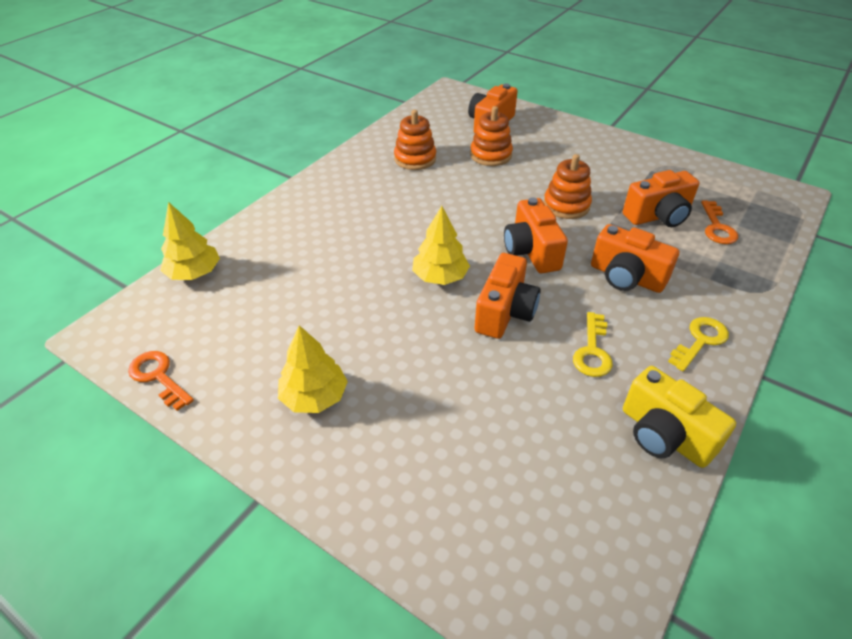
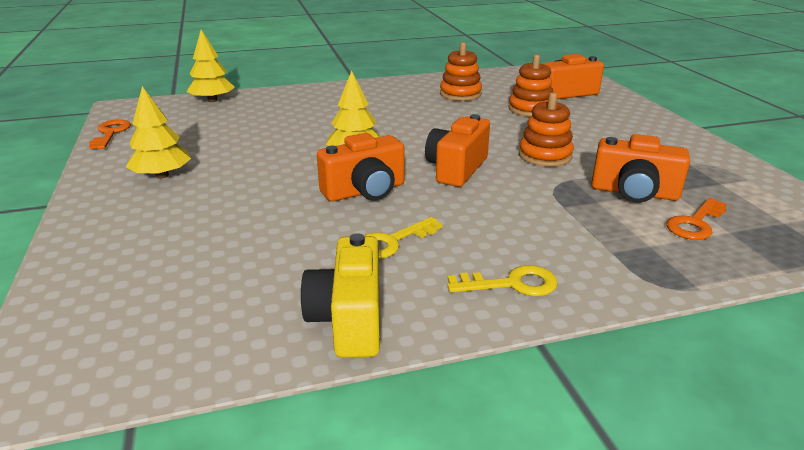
camera: 40 degrees right, 15 degrees down
(626, 277) = (517, 215): orange camera -> none

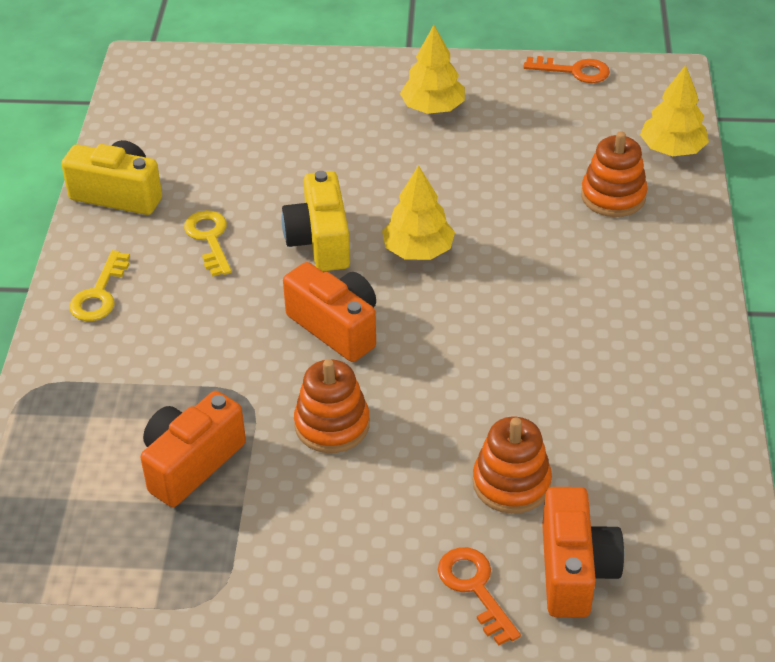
camera: 110 degrees right, 15 degrees up
(365, 191) = (320, 241): orange camera -> yellow camera
(460, 94) = (617, 418): orange stacking toy -> orange stacking toy (613, 196)
(695, 223) = (100, 479): orange key -> orange key (474, 588)

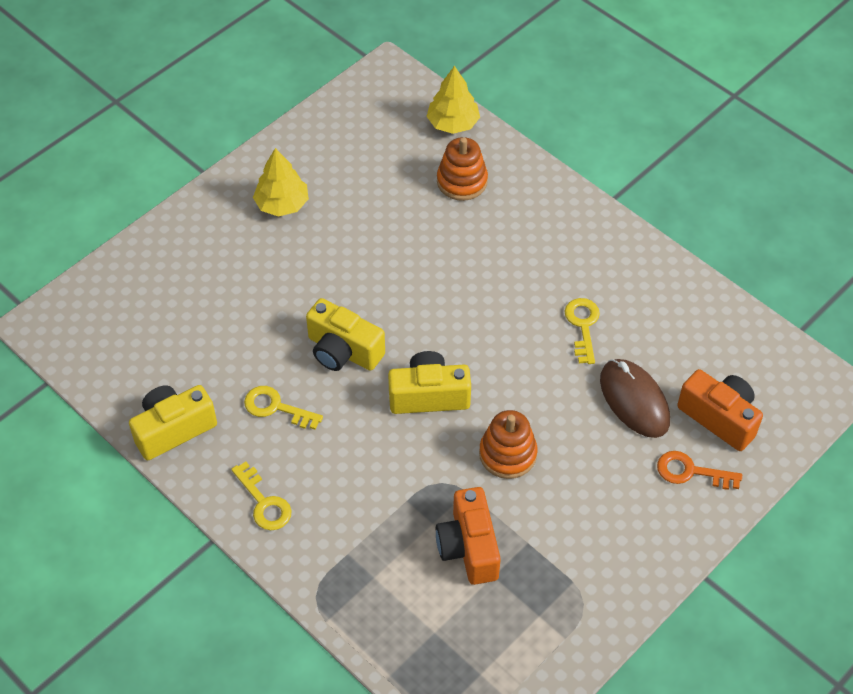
camera: 50 degrees left, 10 degrees up
(336, 327) = (429, 396): orange camera -> yellow camera
(418, 250) = (406, 308): yellow tree -> none
(511, 483) = (634, 400): orange stacking toy -> brown mouse
(555, 385) = (583, 326): none -> yellow key
(574, 71) = (330, 110): orange key -> none

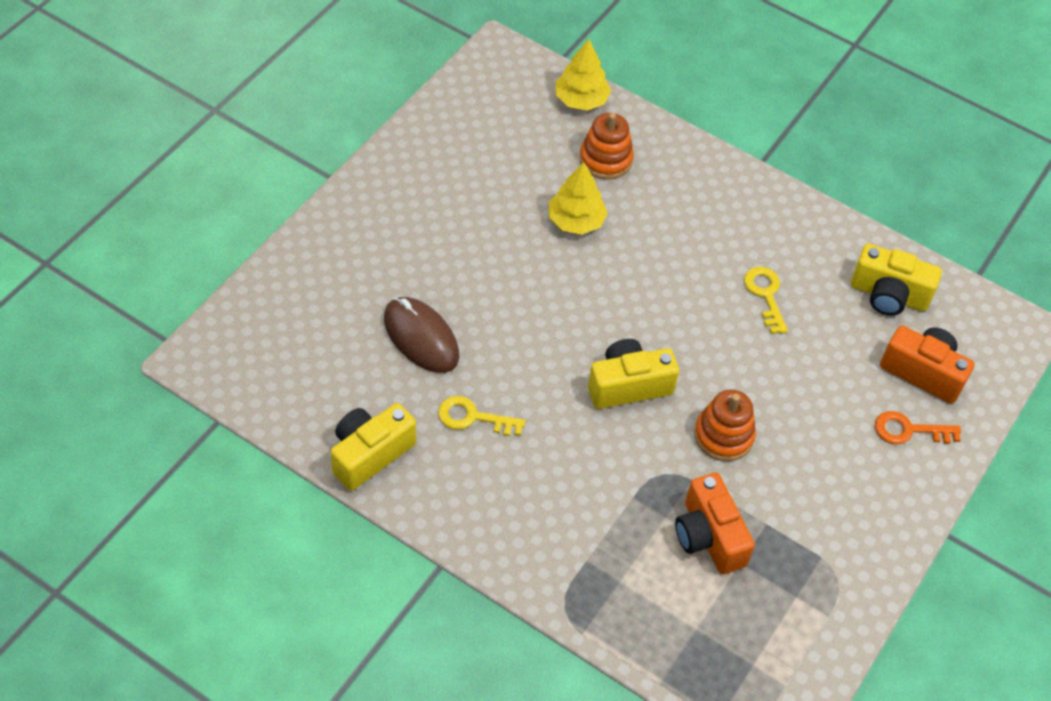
camera: 15 degrees left, 0 degrees up
(264, 502) = (486, 519): yellow key -> none
(282, 204) = (424, 202): yellow tree -> yellow tree (576, 221)
(343, 351) = (528, 349): yellow camera -> yellow camera (888, 295)
(634, 400) = (835, 365): brown mouse -> brown mouse (421, 337)

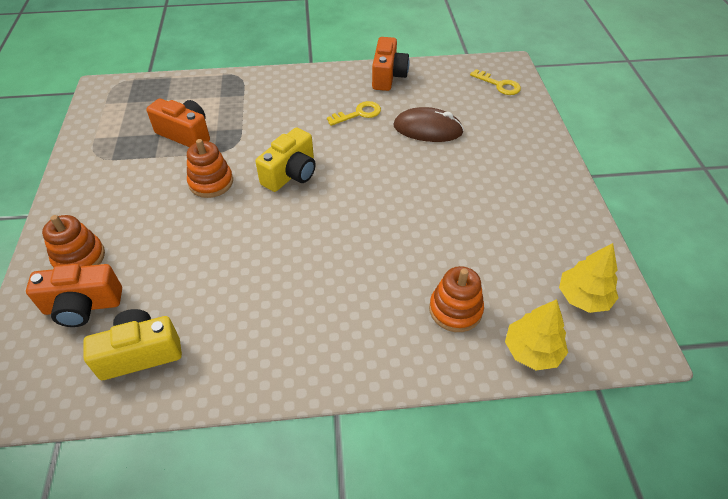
camera: 145 degrees right, 5 degrees down
(370, 454) = (388, 76): yellow camera -> orange camera
(576, 221) = (423, 247): yellow tree -> yellow tree (583, 297)
(765, 295) = (244, 285): yellow key -> yellow key (499, 85)
(909, 430) = (79, 258): orange key -> orange stacking toy

